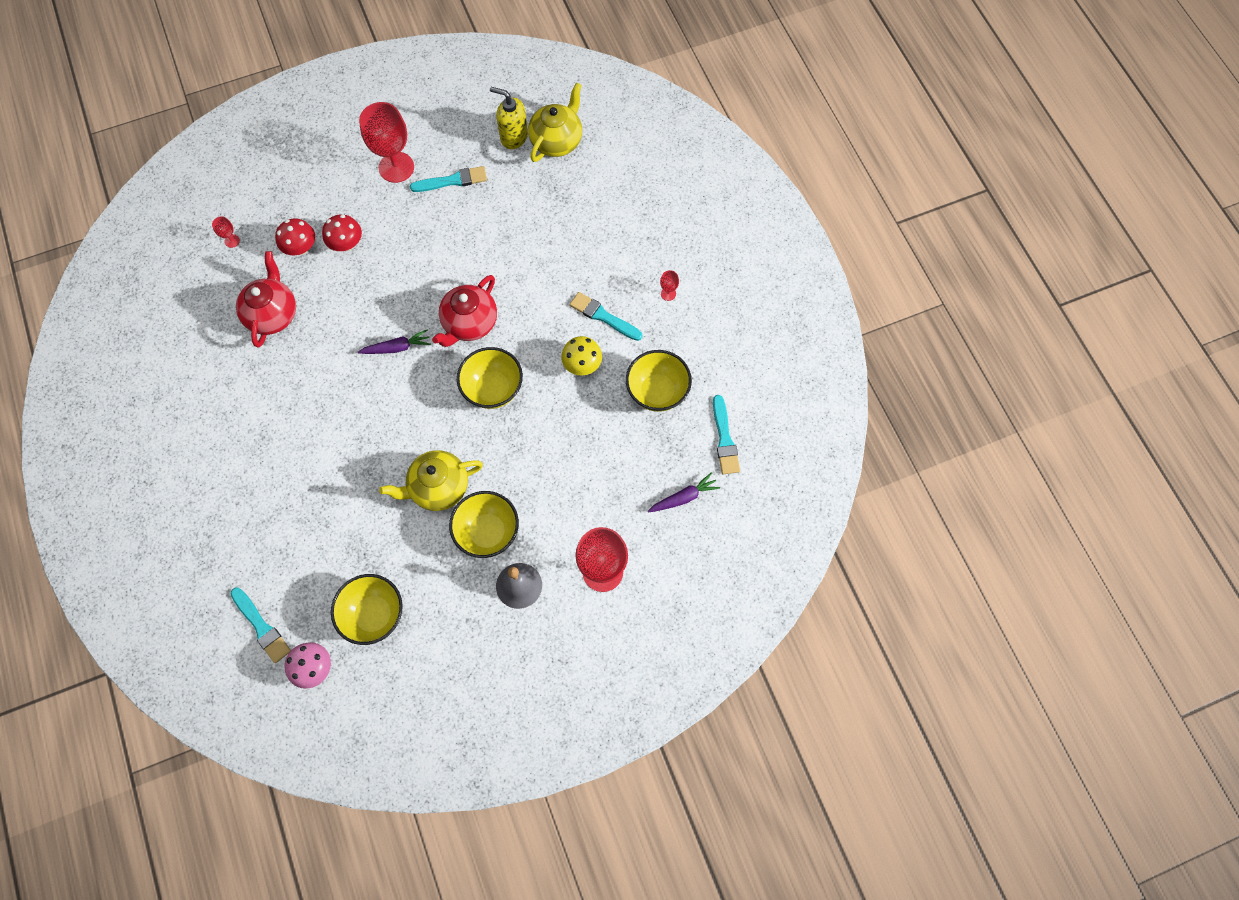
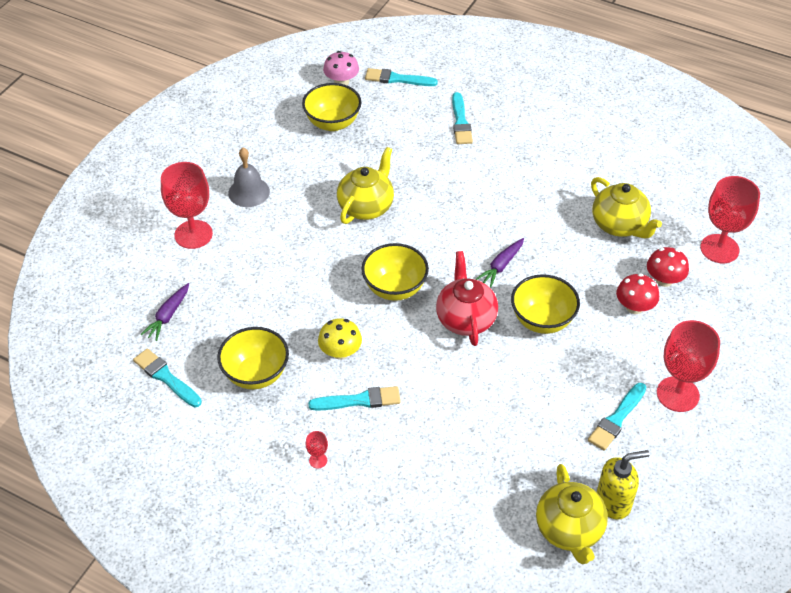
camera: 140 degrees right, 20 degrees down
(232, 241) = (719, 249): red goblet -> red goblet, size x2.42
(267, 521) = (460, 122): none -> turquoise brush
(273, 314) = (619, 225): red teapot -> yellow teapot
(487, 532) = (302, 205): yellow bowl -> yellow bowl (542, 320)

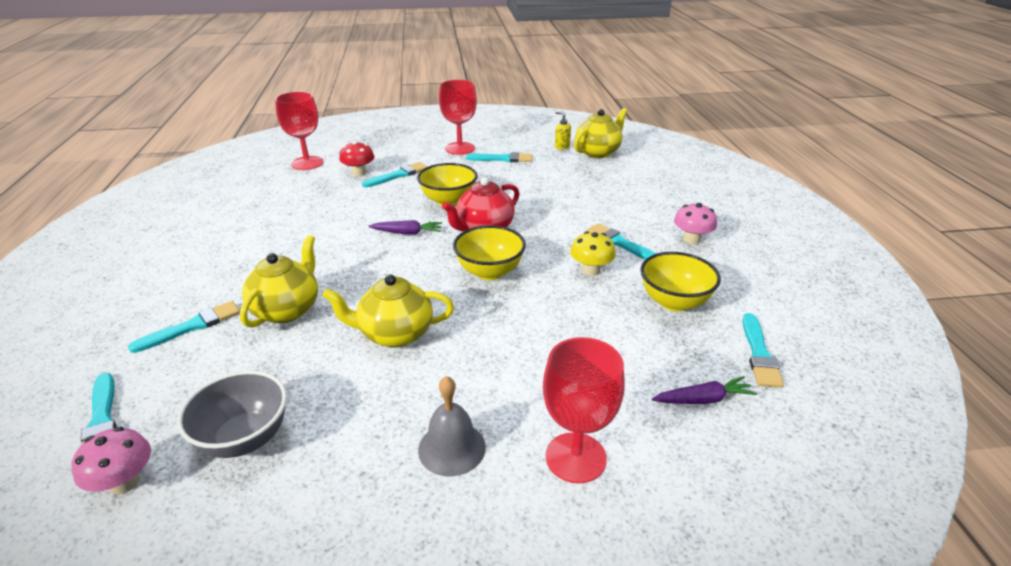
camera: 125 degrees left, 15 degrees down
(318, 460) = (691, 239): red goblet -> pink mushroom
(332, 123) = (245, 438): yellow bowl -> grey bowl
(613, 502) = (562, 147): yellow soap dispenser -> yellow soap dispenser, size x0.62
(619, 225) = (310, 200): yellow teapot -> yellow teapot (287, 309)
(634, 307) = (397, 175): red mushroom -> turquoise brush

